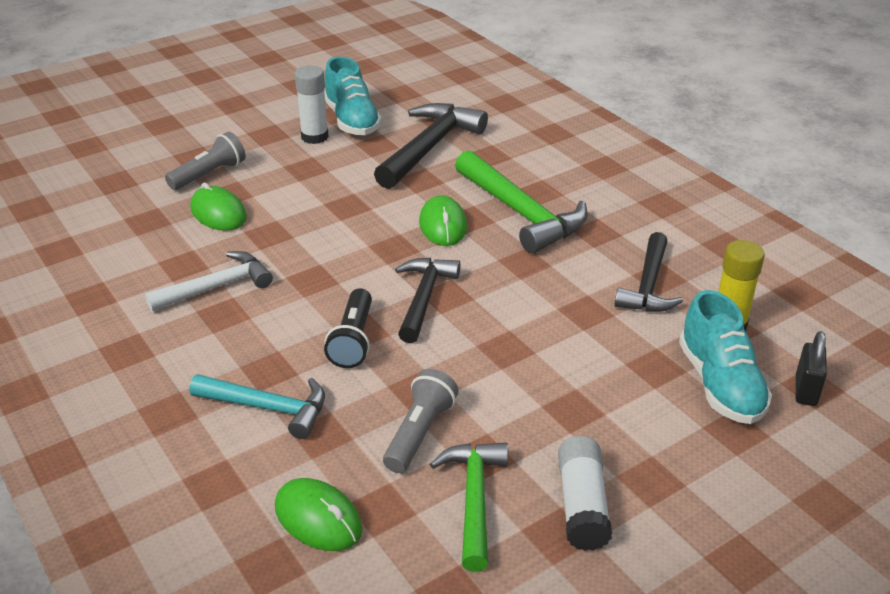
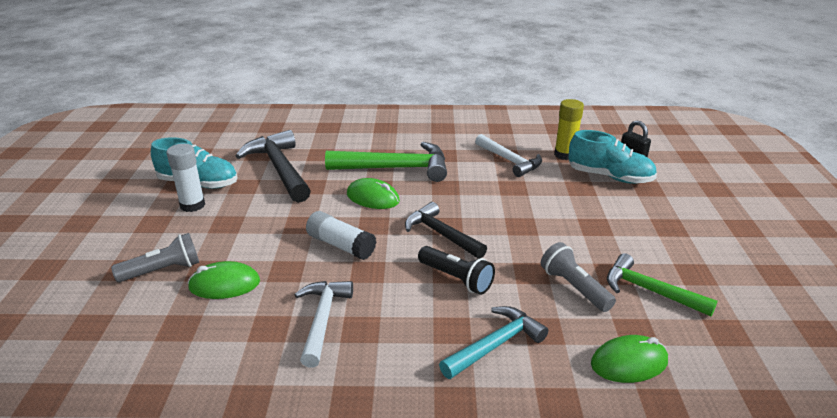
camera: 55 degrees left, 5 degrees down
(209, 174) = (163, 270): grey flashlight -> grey flashlight turned 75 degrees clockwise
(582, 505) = (676, 255): white glue stick -> white glue stick (341, 245)
(648, 285) = (509, 161): black hammer -> white hammer

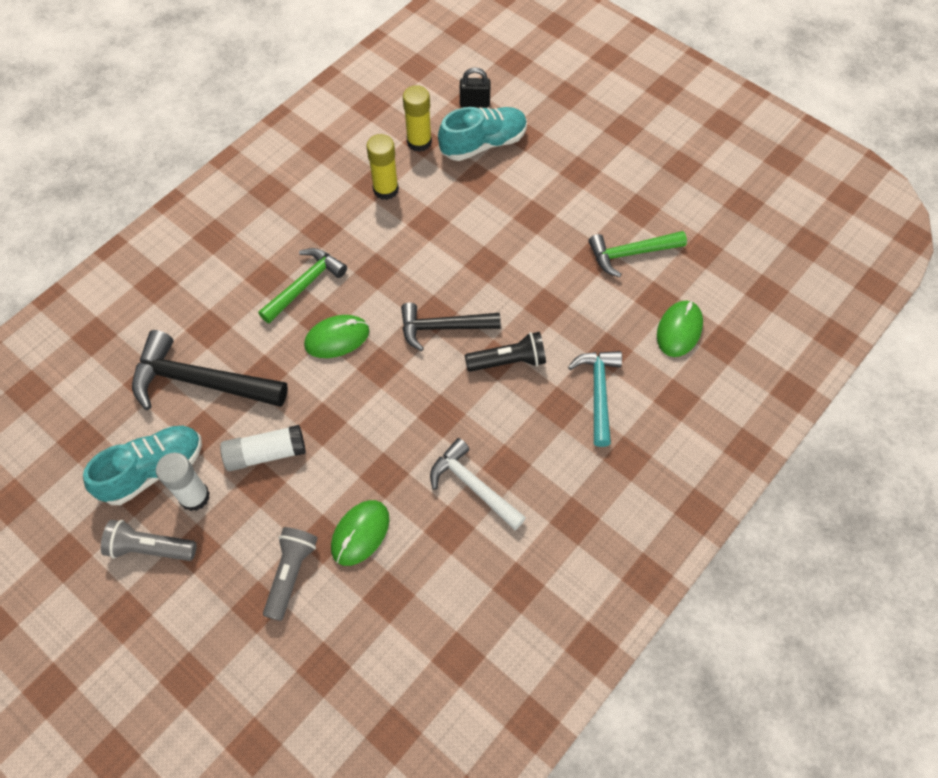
camera: 50 degrees left, 30 degrees up
(341, 245) = (387, 411): white glue stick -> white glue stick (265, 453)
(395, 168) = (305, 285): green hammer -> green hammer, size x0.66
(509, 161) = (385, 189): white hammer -> yellow glue stick
(574, 288) = (587, 295): grey flashlight -> grey flashlight (150, 548)

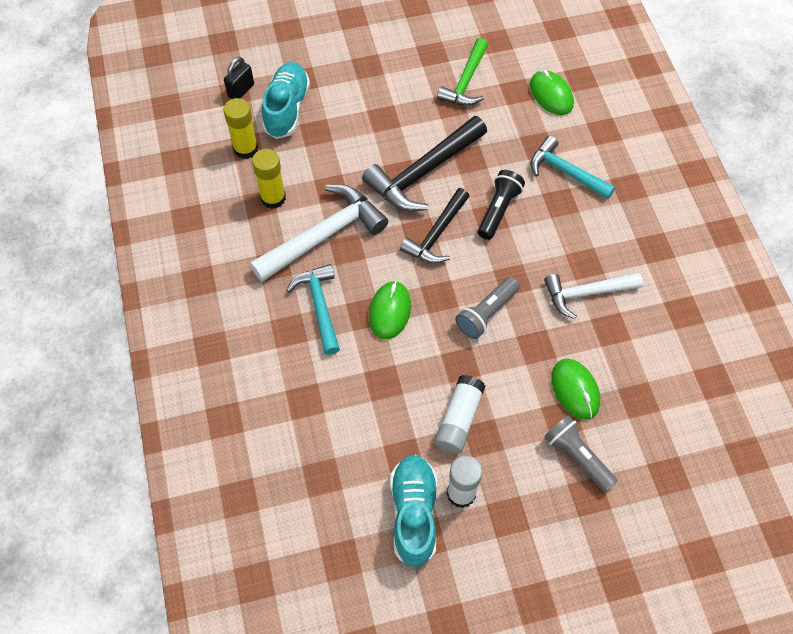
camera: 55 degrees left, 0 degrees up
(150, 548) = (486, 551): grey flashlight -> grey flashlight (486, 313)
(201, 381) = (354, 433): black hammer -> black hammer (423, 172)
(305, 285) = (320, 306): green hammer -> turquoise hammer
(376, 246) = (324, 236): none -> white hammer

